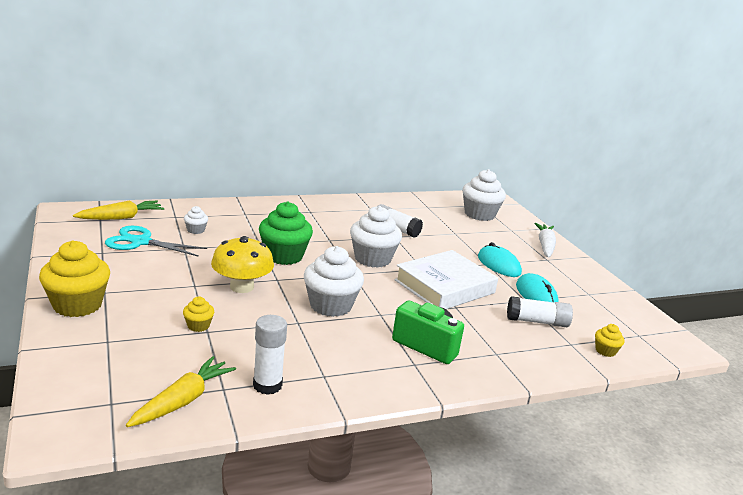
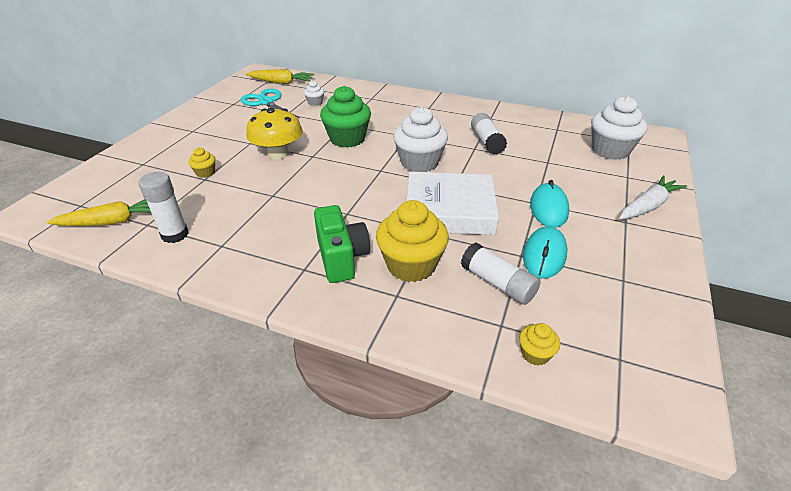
camera: 45 degrees right, 15 degrees up
(77, 305) = (165, 134): yellow cupcake -> yellow cupcake (411, 265)
(330, 305) = (318, 191): white cupcake -> none

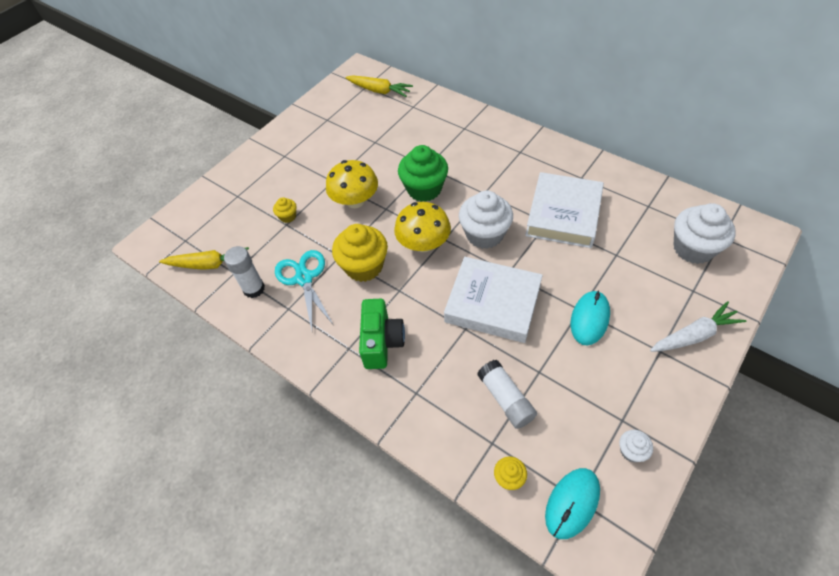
camera: 20 degrees right, 15 degrees up
(266, 102) = (358, 121): turquoise scissors -> turquoise scissors (304, 278)
(315, 102) = (406, 128): white cupcake -> white cupcake (631, 451)
(360, 176) = (423, 244): none -> yellow mushroom
(411, 265) = (437, 362): yellow cupcake -> yellow cupcake (364, 266)
(487, 142) = (563, 214): white glue stick -> white book
(544, 255) = (560, 376): turquoise mouse -> turquoise mouse (572, 503)

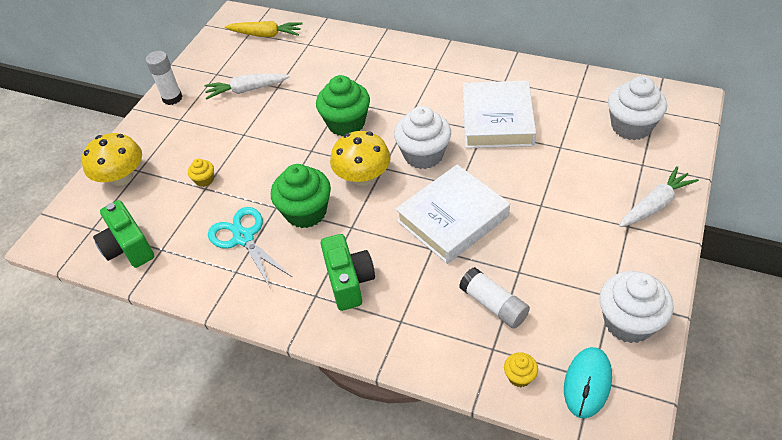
camera: 15 degrees left, 5 degrees down
(208, 264) = (128, 247): yellow carrot -> green camera
(254, 289) = (190, 260): white glue stick -> white glue stick (172, 98)
(348, 140) = (247, 90): none -> white carrot
(355, 201) = (275, 149): yellow mushroom -> yellow mushroom (122, 177)
(364, 266) = (306, 212): yellow cupcake -> green cupcake
(493, 303) = (452, 218): white book -> white book turned 45 degrees counterclockwise
(589, 319) = (552, 212): turquoise mouse -> none
(631, 451) = (628, 322): white cupcake -> white cupcake, size x2.14

